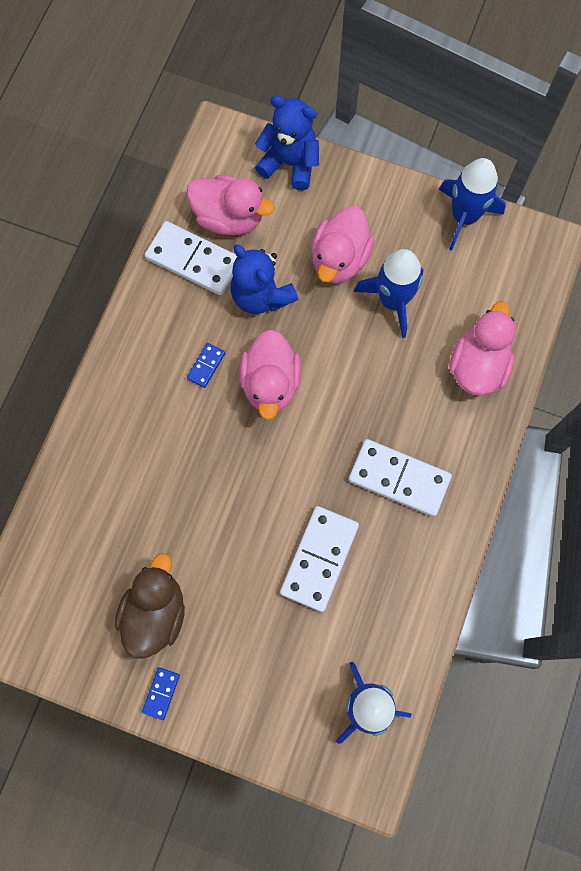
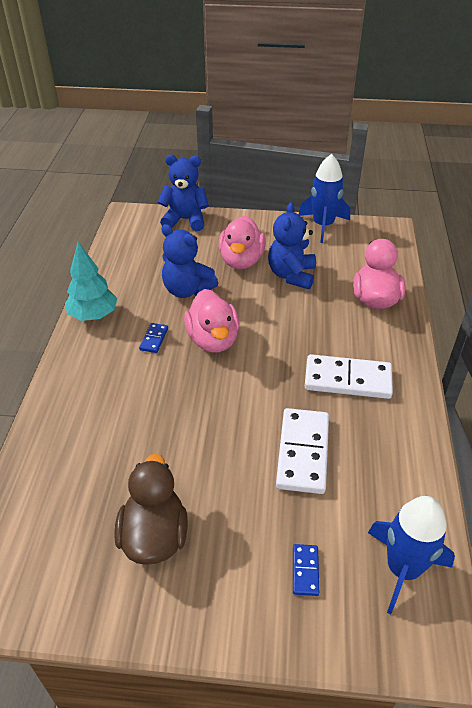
camera: 15 degrees left, 30 degrees down
(146, 311) = (93, 315): none -> turquoise tree
(161, 693) = (180, 614): blue domino -> blue domino (305, 570)
(193, 260) = (126, 280): white domino -> none
(229, 218) = (148, 253): pink duck -> none
(392, 300) = (291, 275): blue rocket -> blue teddy bear

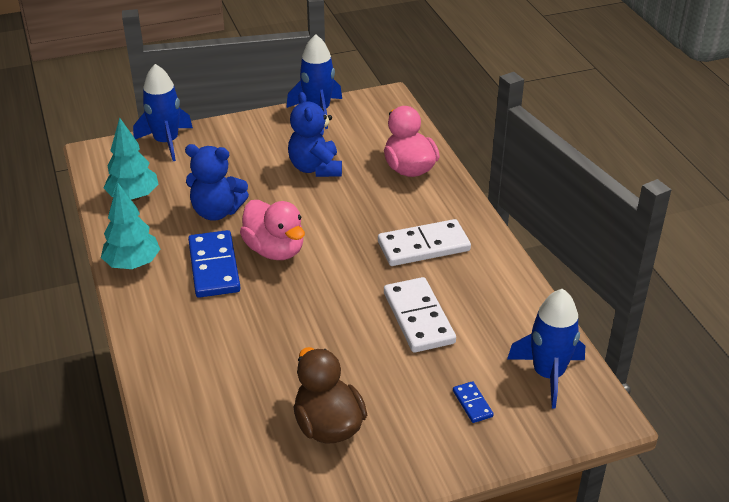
camera: 25 degrees left, 5 degrees down
(131, 258) = (133, 197): none -> turquoise tree
(154, 339) = (214, 267): blue domino -> blue domino, size x2.13
(185, 220) = (166, 142): blue teddy bear -> blue rocket
(241, 261) = (255, 168): pink duck -> none

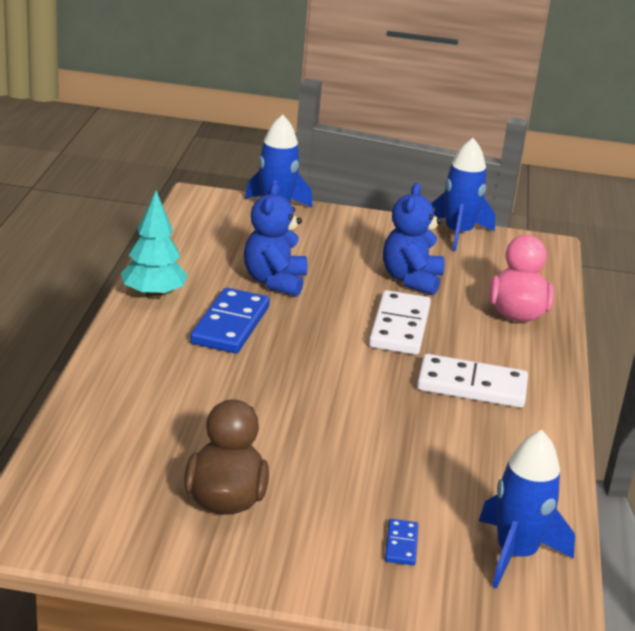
camera: 25 degrees right, 10 degrees down
(133, 197) = (203, 243): turquoise tree -> none
(217, 211) = (274, 281): blue teddy bear -> blue teddy bear turned 60 degrees clockwise
(275, 250) = (305, 333): pink duck -> none
(418, 318) = (409, 446): white domino -> white domino (400, 327)

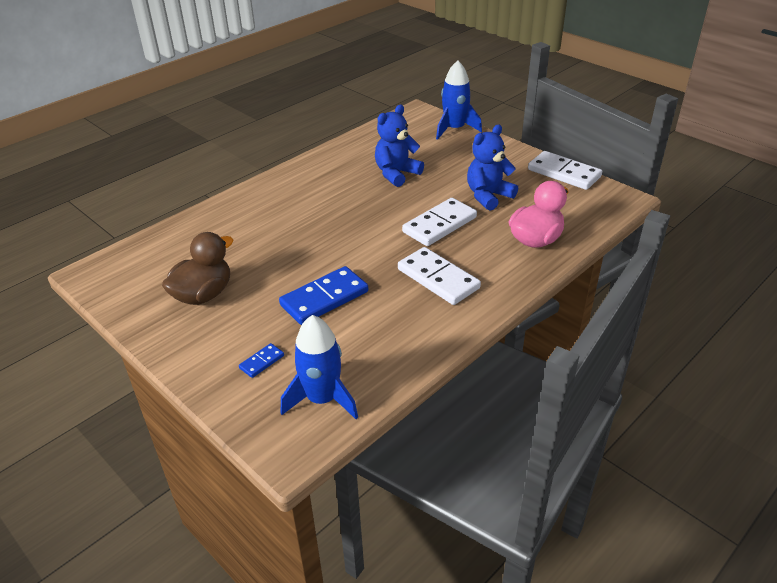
camera: 40 degrees right, 10 degrees up
(153, 295) = (316, 163): turquoise tree -> none
(230, 325) = (336, 193): blue domino -> blue domino (324, 298)
(458, 233) = (564, 173): blue rocket -> white domino

